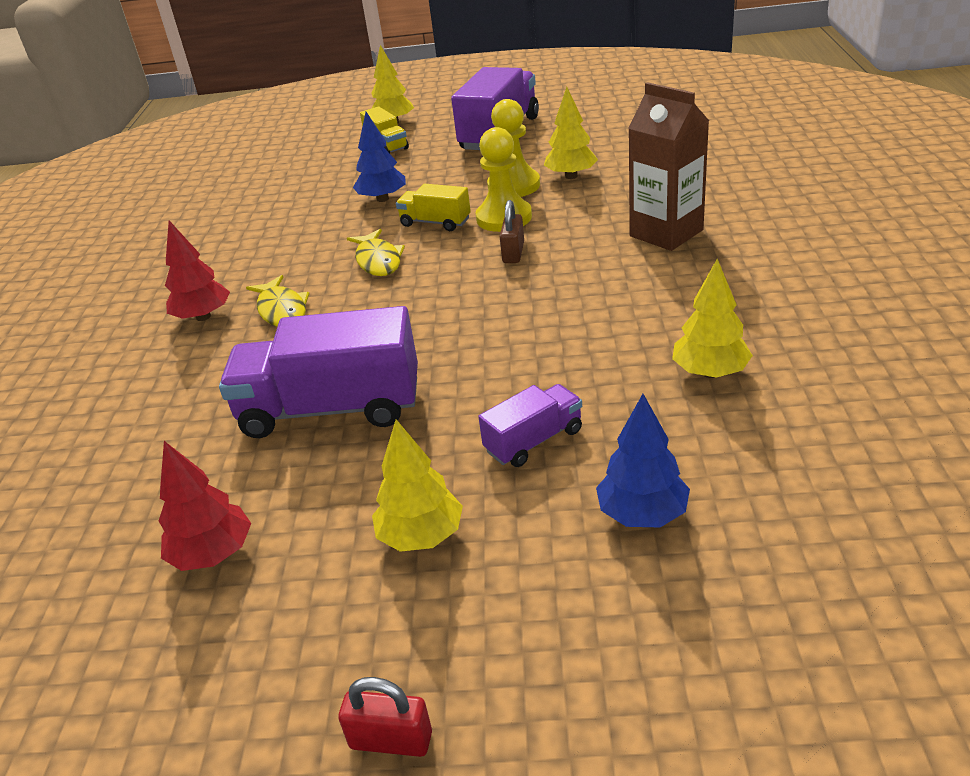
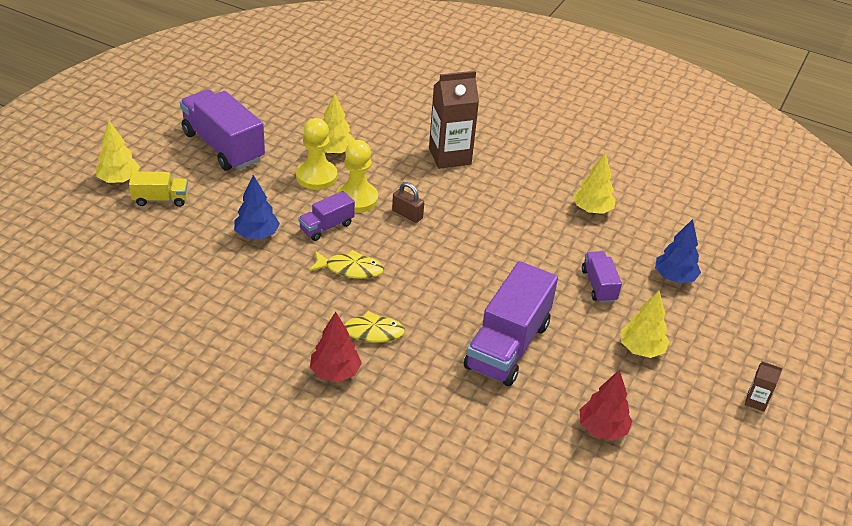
camera: 70 degrees left, 5 degrees up
(391, 740) = (756, 401): red padlock -> brown carton
(435, 222) = (326, 227): yellow truck -> purple truck

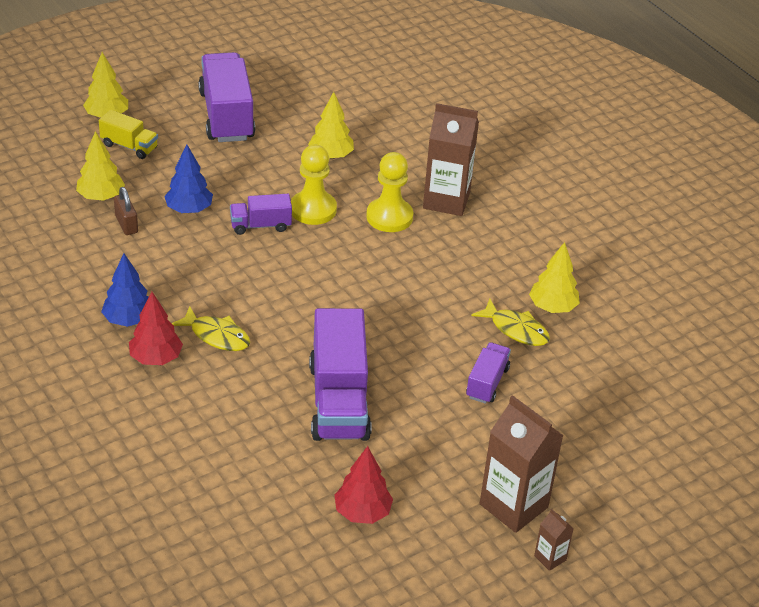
camera: 30 degrees right, 0 degrees up
(316, 176) = (292, 174): yellow pawn -> yellow pawn (389, 217)
(350, 269) = (249, 273): yellow fish -> yellow fish (516, 329)
(407, 214) = (350, 242): brown padlock -> brown padlock (126, 224)
(507, 345) = (338, 400): purple truck -> purple truck turned 60 degrees counterclockwise
(641, 349) = (473, 459): yellow tree -> yellow tree (101, 197)
(674, 277) = (579, 407): blue tree -> blue tree (128, 320)
(698, 373) = (513, 506): none -> brown carton

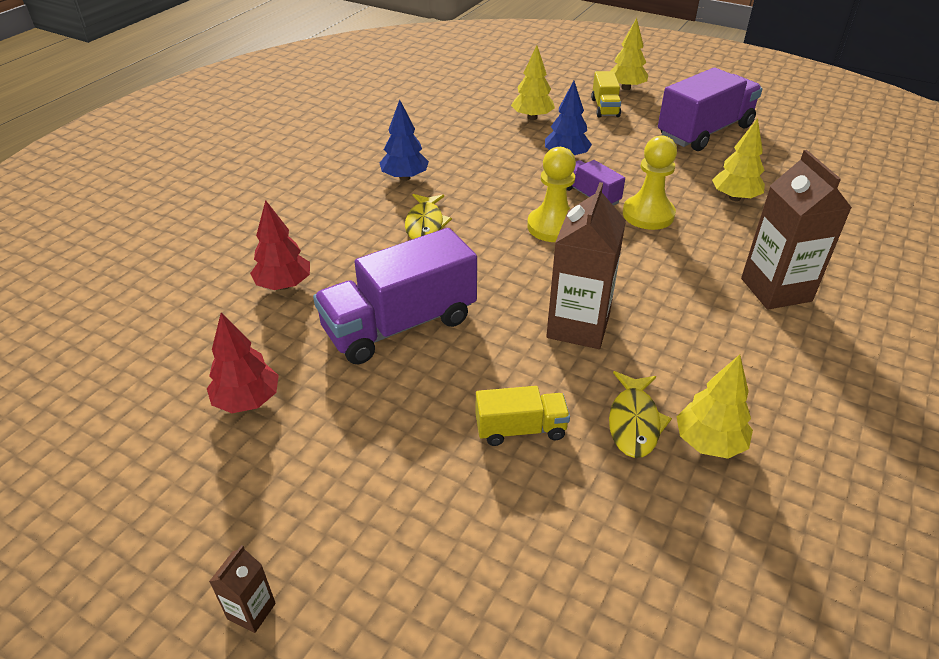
camera: 65 degrees right, 0 degrees up
(126, 224) = (514, 138): brown padlock -> none
(156, 358) = (370, 205): red tree -> red tree (284, 285)
(389, 217) = (698, 262): yellow pawn -> yellow pawn (553, 226)
(487, 383) = (520, 429): purple truck -> yellow truck
(513, 506) = (327, 533): brown carton -> brown carton (578, 326)

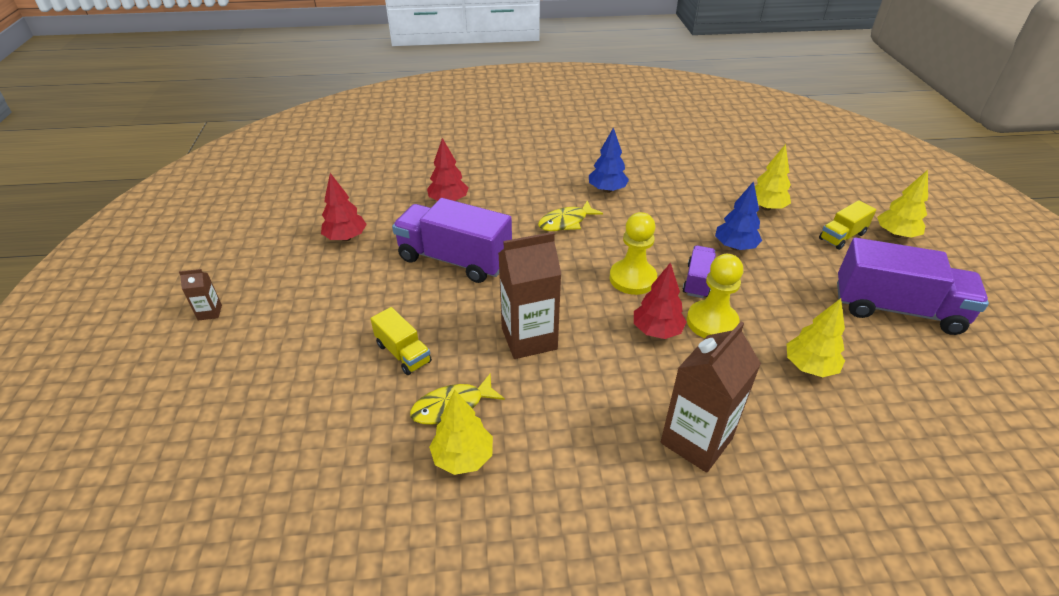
camera: 55 degrees right, 0 degrees up
(634, 247) = (657, 331): none -> red tree

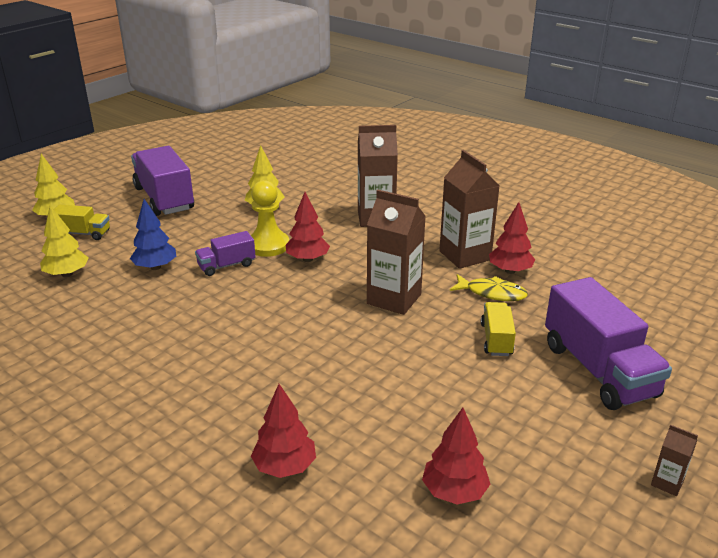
camera: 135 degrees left, 10 degrees down
(454, 259) = (370, 389): purple truck -> purple truck (598, 370)
(463, 457) = (510, 271): yellow tree -> red tree
(532, 447) = (465, 255): none -> brown carton
(566, 222) = (222, 361): yellow fish -> none
(607, 190) = (125, 368): blue tree -> none
(632, 279) = (262, 290): yellow pawn -> none

